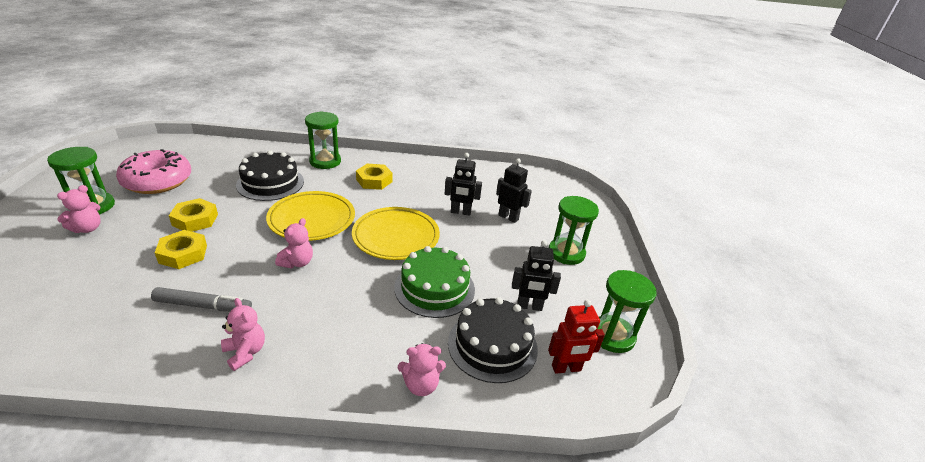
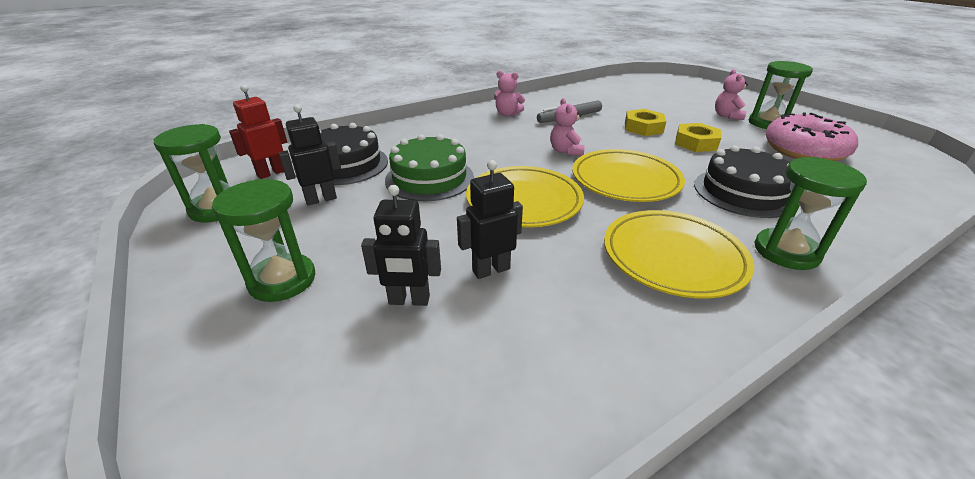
camera: 150 degrees right, 0 degrees up
(374, 180) = (673, 257): yellow nut -> yellow plate
(421, 385) = (385, 135): pink teddy bear -> none

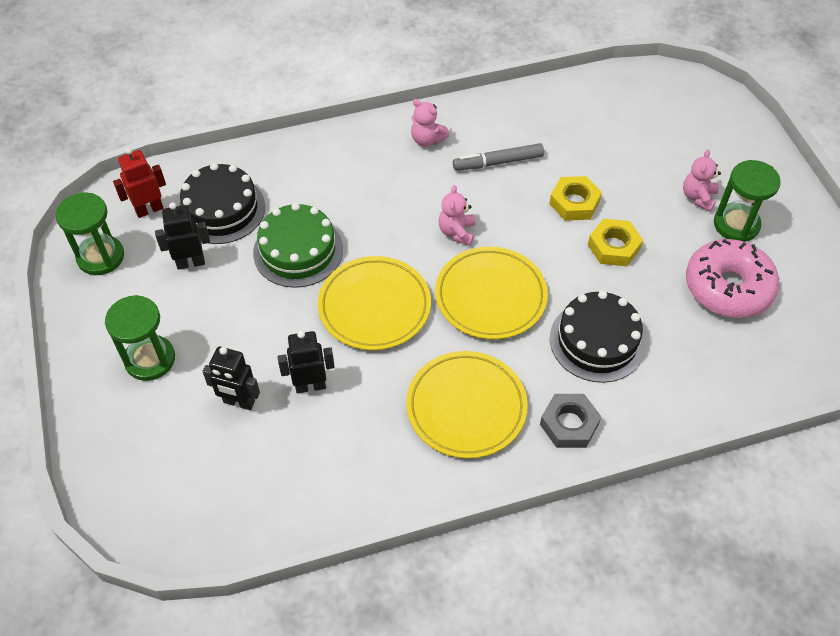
camera: 15 degrees right, 20 degrees up
(786, 252) = (569, 424): green hourglass -> grey nut

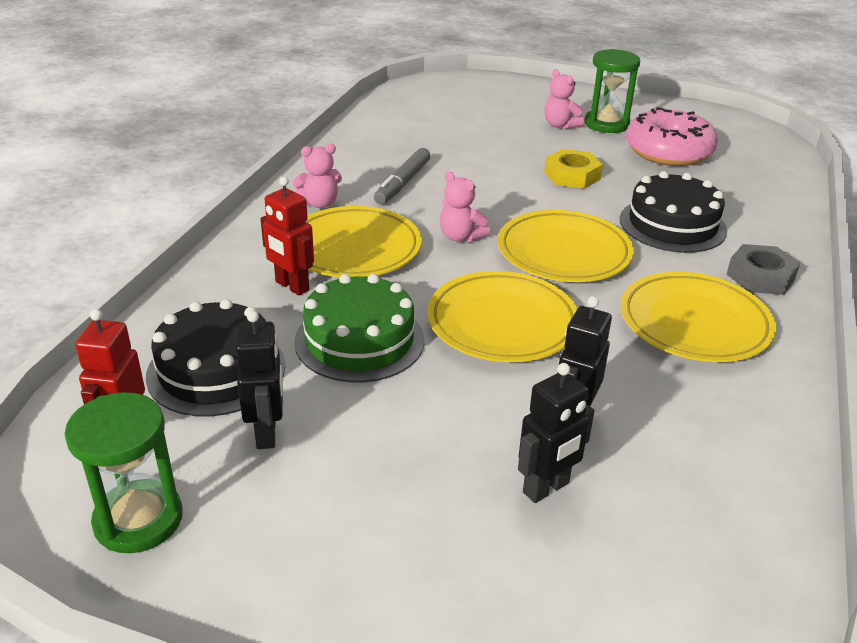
camera: 55 degrees left, 20 degrees down
(150, 359) = (389, 547): green hourglass -> none
(191, 263) = (267, 433): black robot -> black robot turned 150 degrees clockwise
(323, 188) = (291, 286): none -> red robot
(390, 189) = (354, 249): none -> yellow plate
(574, 203) = (500, 171): yellow nut -> none

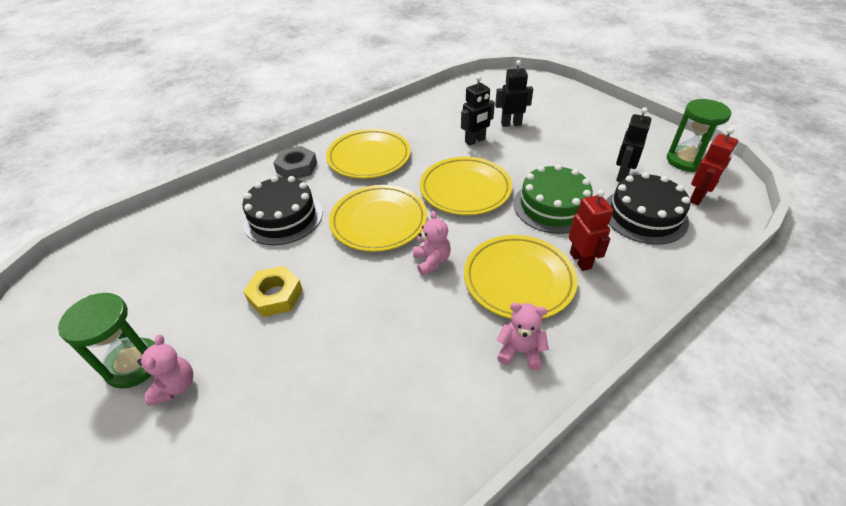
camera: 145 degrees left, 10 degrees up
(403, 183) = (425, 350): grey marker -> none
(668, 152) = (159, 292): pink donut -> none

